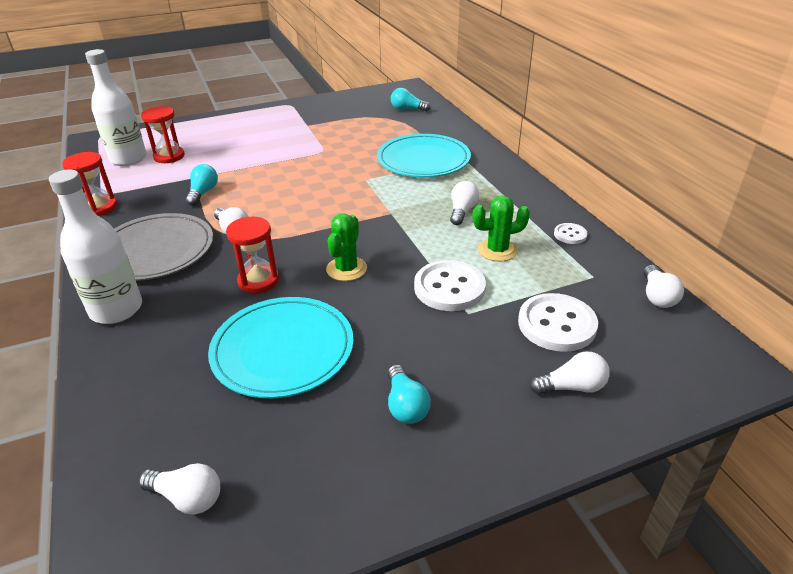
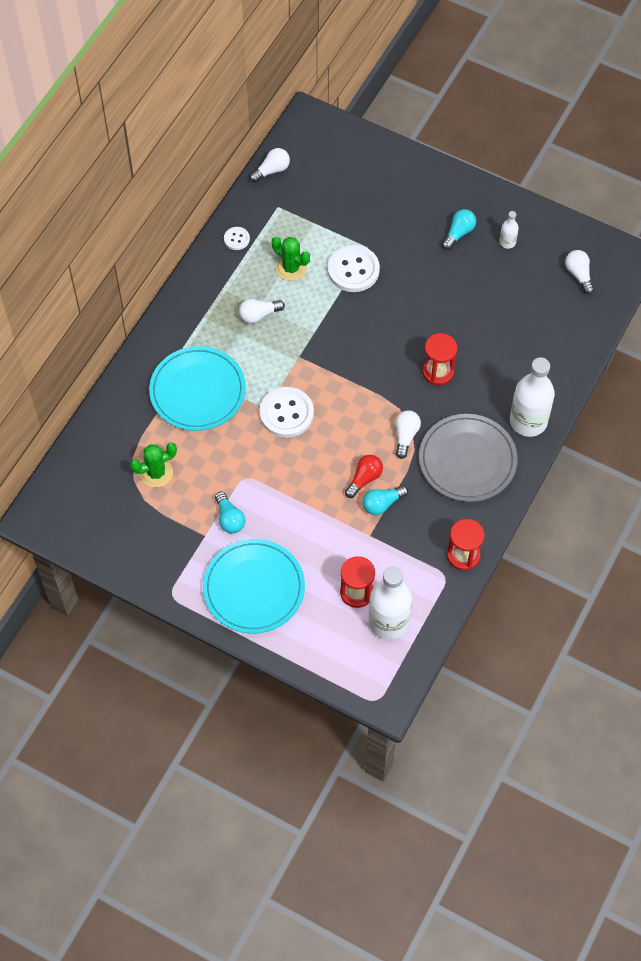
camera: 130 degrees left, 25 degrees up
(235, 194) = (364, 479): none -> red light bulb
(283, 350) = (475, 311): turquoise plate -> turquoise plate (254, 588)
(335, 449) = (507, 242): none -> white bottle
(346, 269) = (384, 334): green cactus -> green cactus (156, 473)
(407, 109) = (98, 476): turquoise light bulb -> turquoise light bulb (229, 518)
(556, 324) = (341, 204): white button -> white button (286, 413)
(572, 387) = (384, 177): white light bulb -> none

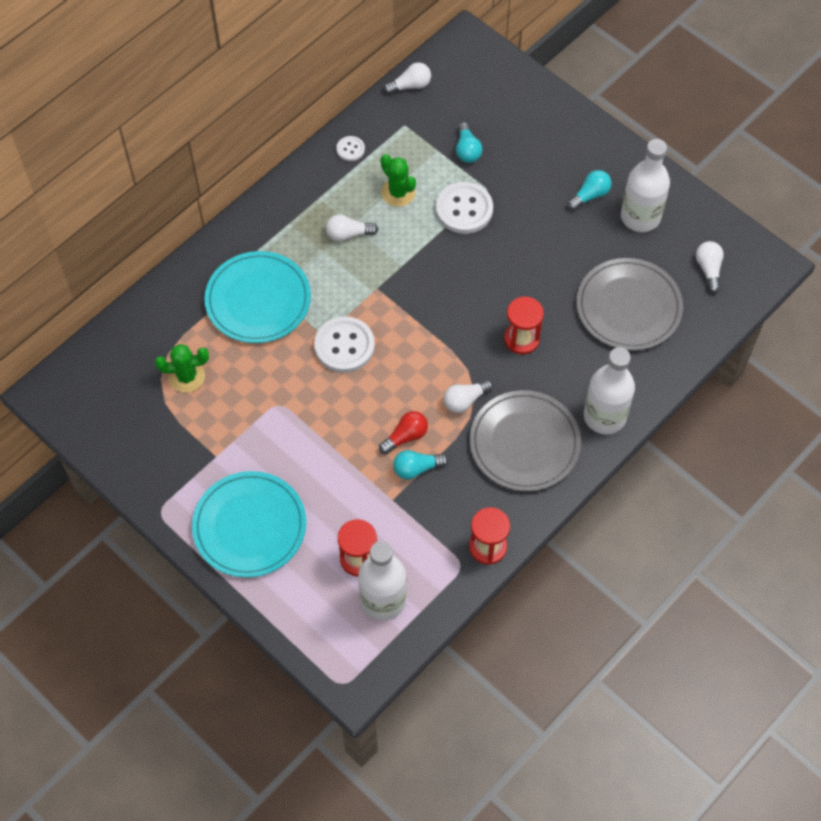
camera: 15 degrees right, 0 degrees up
(229, 518) = (248, 444): turquoise light bulb -> turquoise light bulb (467, 150)
(405, 436) = (465, 400): white light bulb -> white light bulb turned 150 degrees counterclockwise
(507, 242) = (640, 217): white bottle -> white bottle, size x2.17
(520, 322) = (628, 307): none -> grey plate

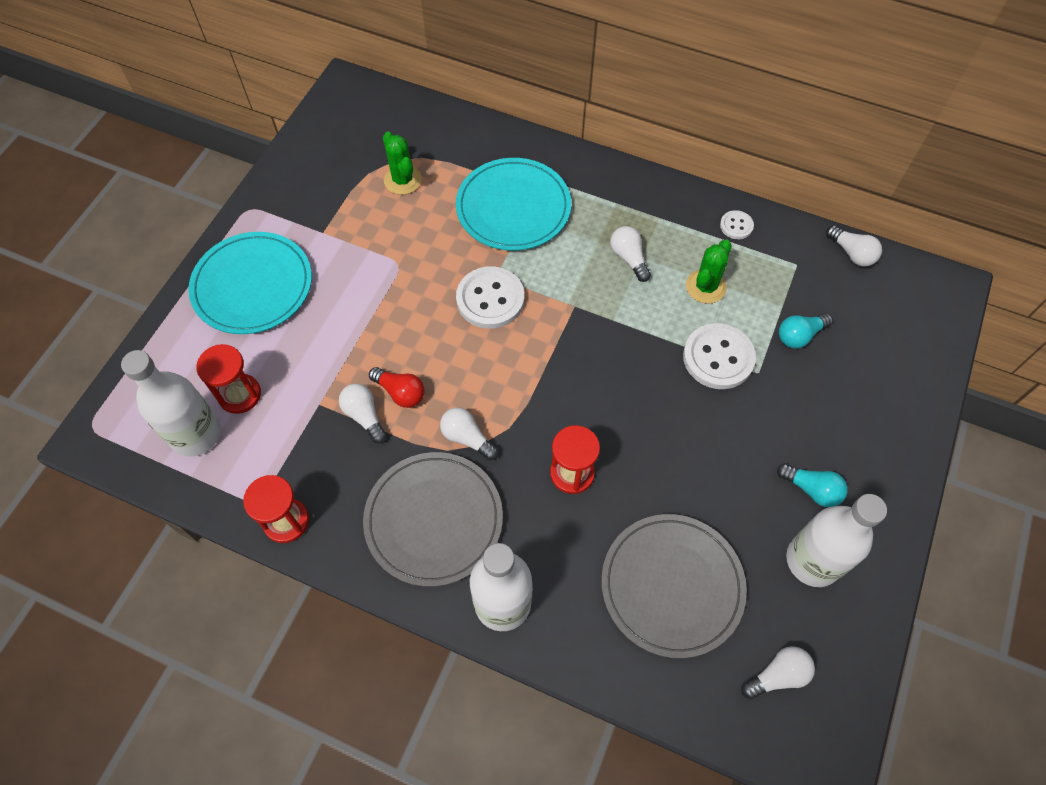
camera: 70 degrees right, 0 degrees up
(416, 468) = (364, 416): turquoise light bulb -> white light bulb

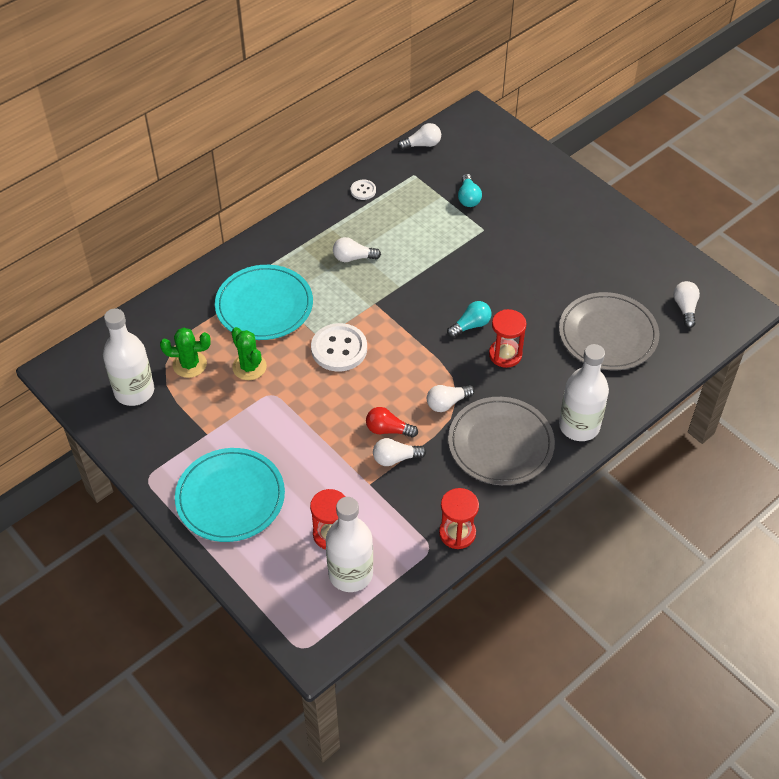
camera: 65 degrees left, 10 degrees down
(400, 392) = (388, 430): red light bulb -> red light bulb turned 135 degrees counterclockwise
(705, 287) = (402, 227): green cactus -> green cactus (249, 367)
(718, 357) = (461, 244): white button -> none
(811, 489) = (578, 241): turquoise light bulb -> turquoise light bulb (471, 325)
(813, 560) = (623, 261): white bottle -> white bottle (134, 391)

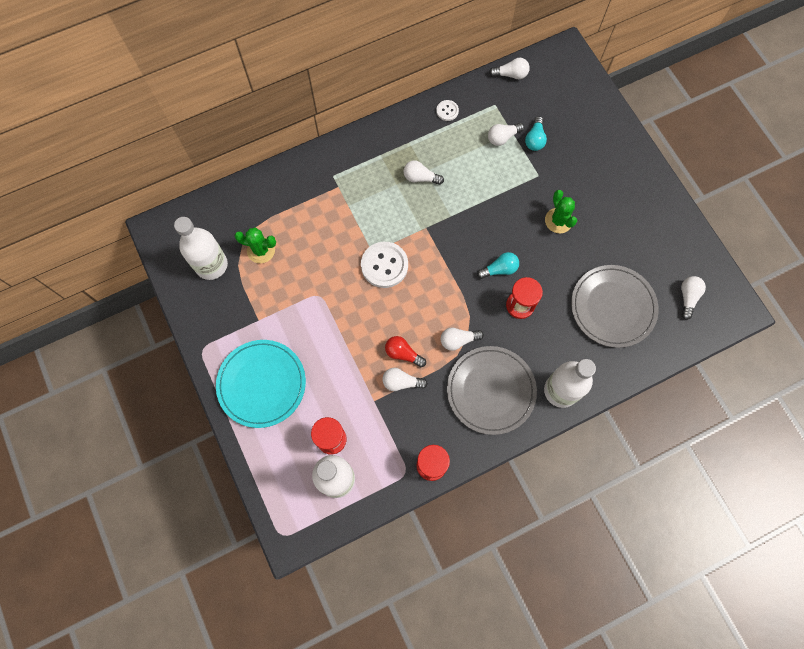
camera: 15 degrees right, 20 degrees up
(249, 367) = (307, 265): green cactus -> green cactus (558, 221)
(264, 305) = (335, 207): turquoise plate -> none
(433, 203) = (503, 137): none -> white light bulb

